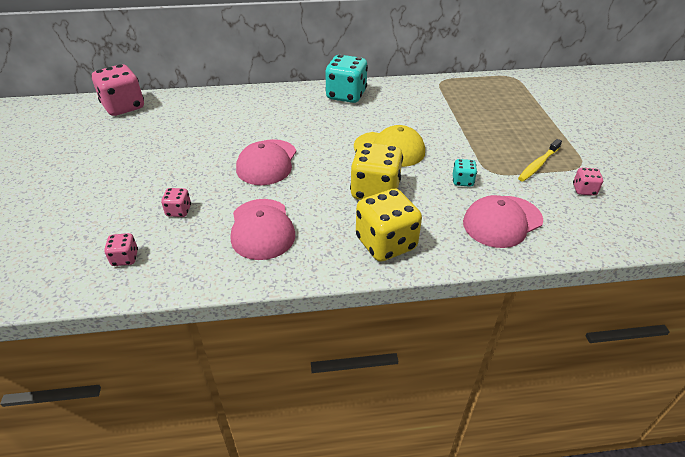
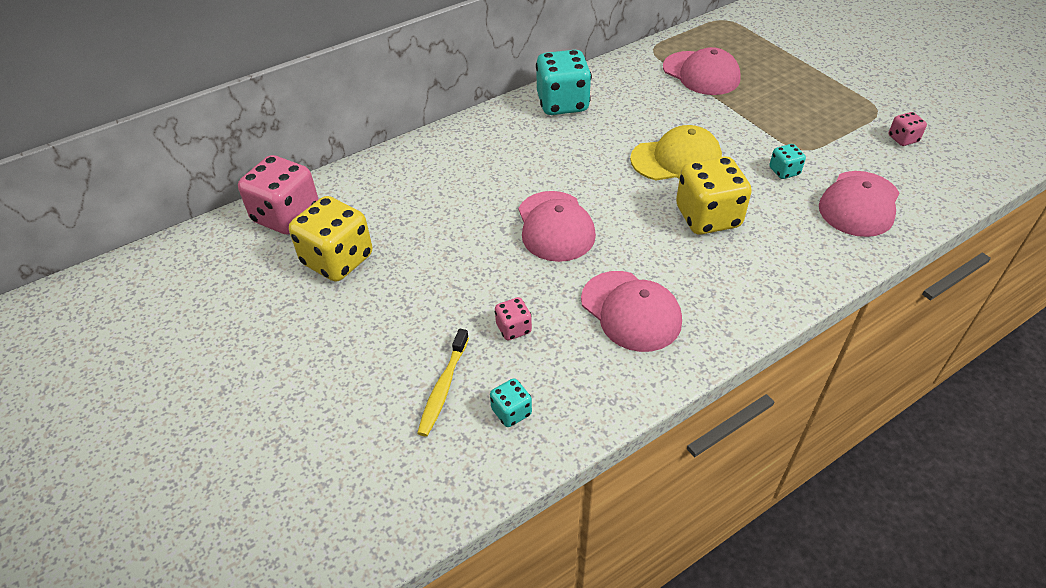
camera: 25 degrees left, 5 degrees up
(125, 258) = (511, 412): pink dice -> turquoise dice
(386, 243) = (773, 274): yellow dice -> yellow dice (337, 260)
(461, 104) = (701, 73): none -> pink cap
(538, 164) = (839, 124): yellow toothbrush -> yellow toothbrush (443, 388)

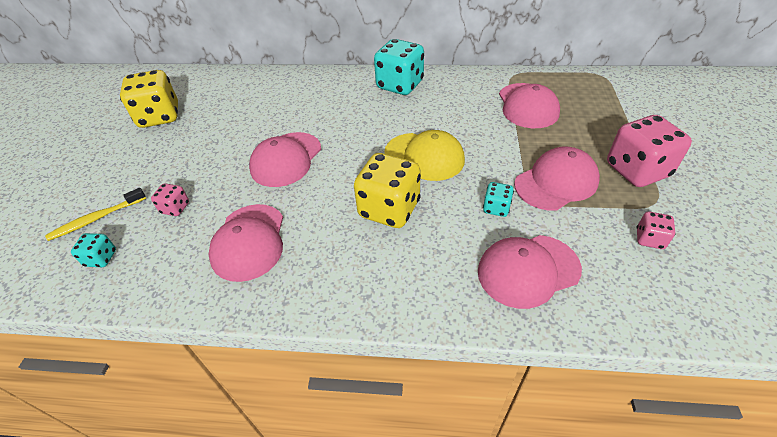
camera: 40 degrees right, 0 degrees up
(286, 216) = (173, 82): pink dice -> pink dice (637, 170)
(800, 129) = (556, 182): none -> pink cap

